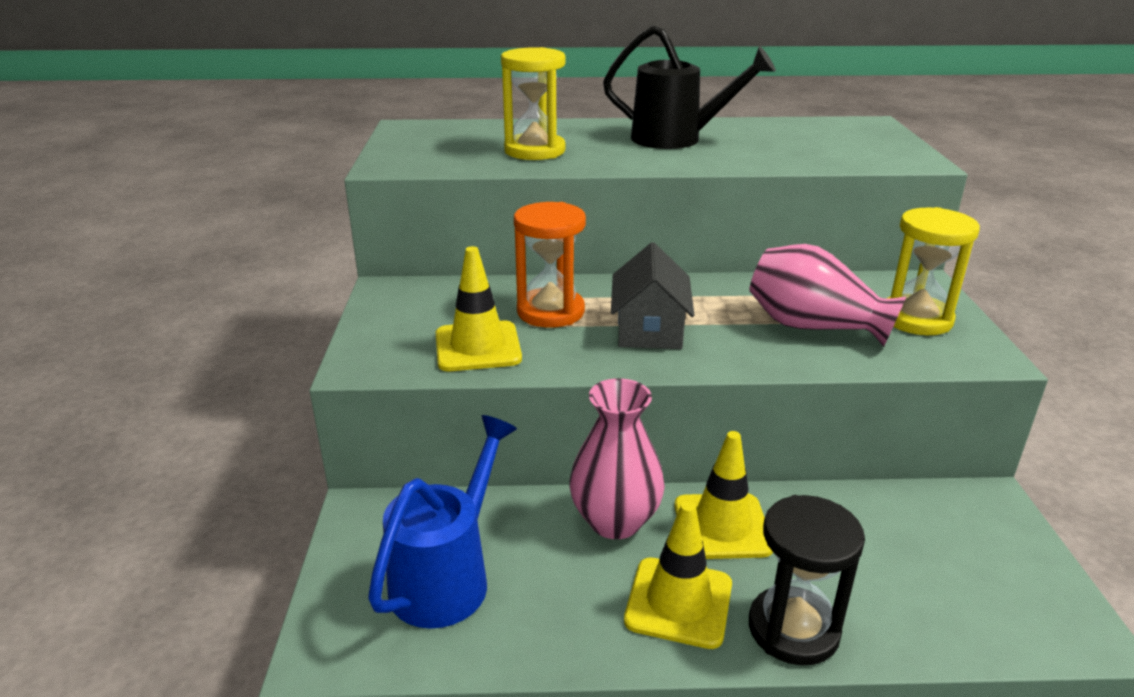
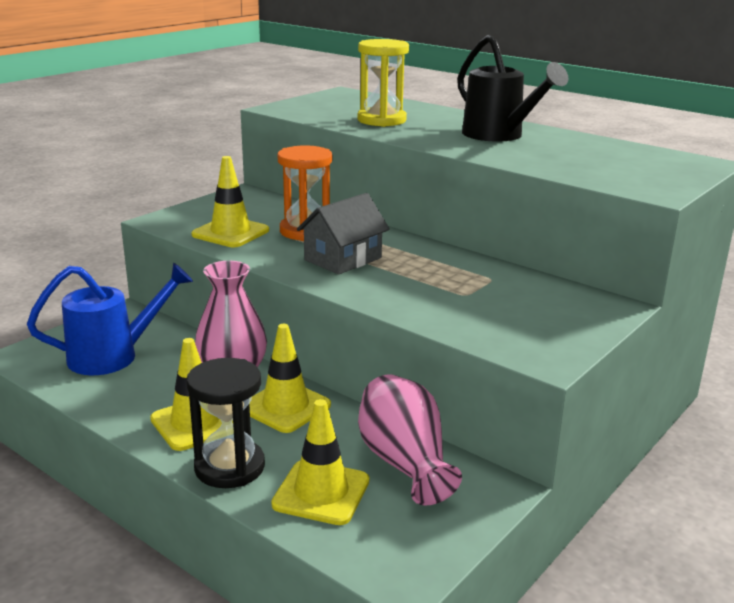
camera: 40 degrees right, 5 degrees down
(813, 327) = (455, 296): pink vase -> pink vase (404, 462)
(902, 598) = (321, 492): none -> yellow traffic cone
(916, 319) = (547, 321): yellow hourglass -> none

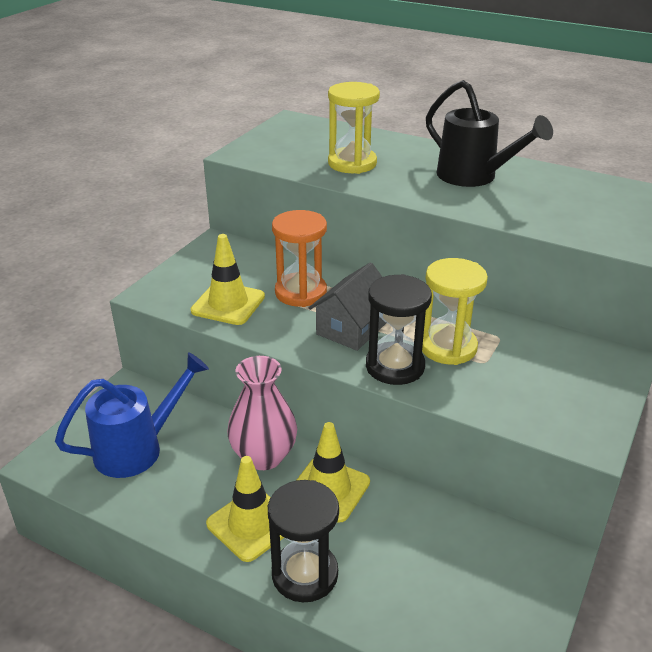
camera: 10 degrees left, 10 degrees up
(321, 492) = (400, 591): yellow traffic cone -> none
(370, 288) = (395, 366): none -> black hourglass
(404, 462) = (461, 541): pink vase -> none
(433, 280) = (448, 347): none -> yellow hourglass

